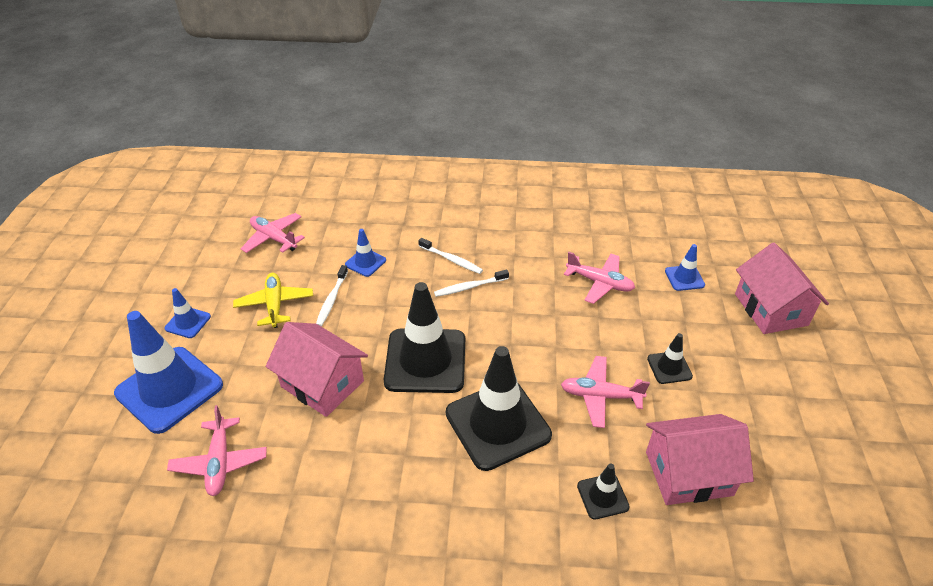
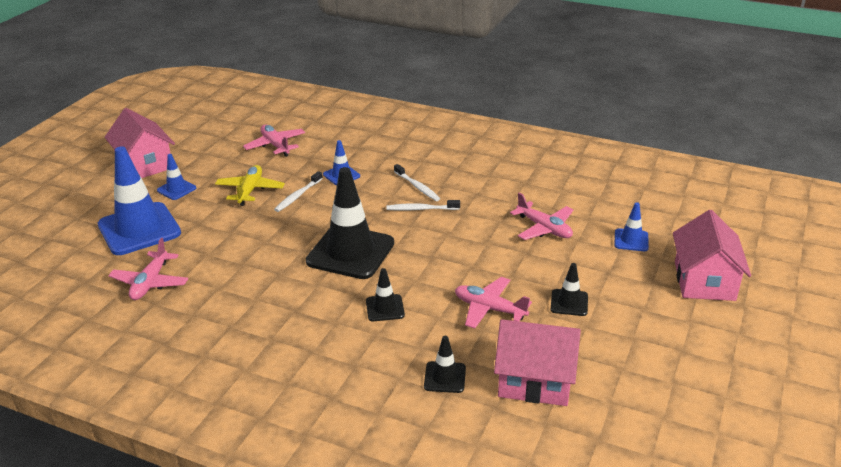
camera: 20 degrees right, 10 degrees down
(322, 384) = (257, 250): pink house -> pink house (145, 164)
(497, 424) = (385, 308): black traffic cone -> black traffic cone, size x0.46

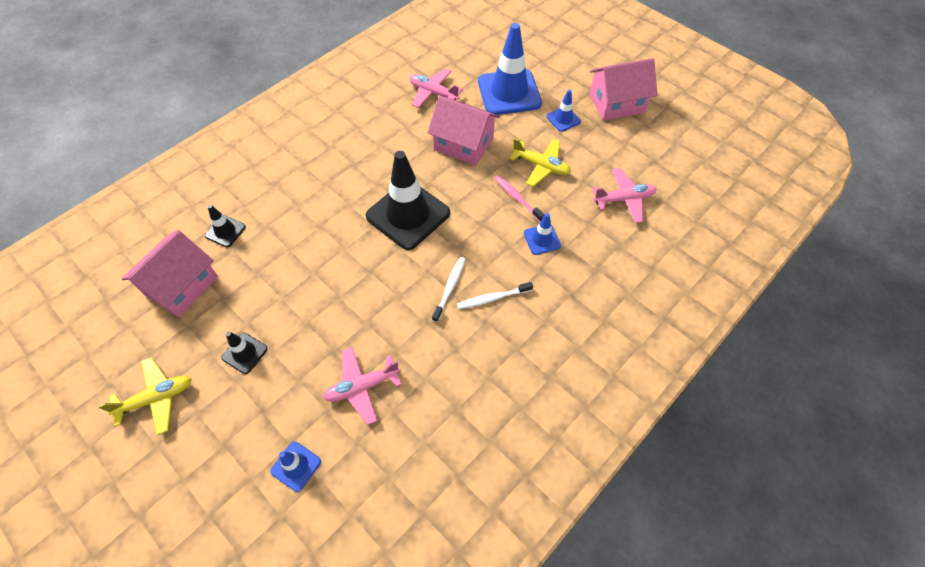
camera: 110 degrees right, 25 degrees up
(298, 196) = (517, 198): white toothbrush -> pink toothbrush
(385, 308) = (322, 218): black traffic cone -> none
(489, 309) = (276, 288): pink plane -> none
(655, 340) = (156, 398): none -> yellow plane
(704, 281) = (193, 501): pink house -> pink house (463, 144)

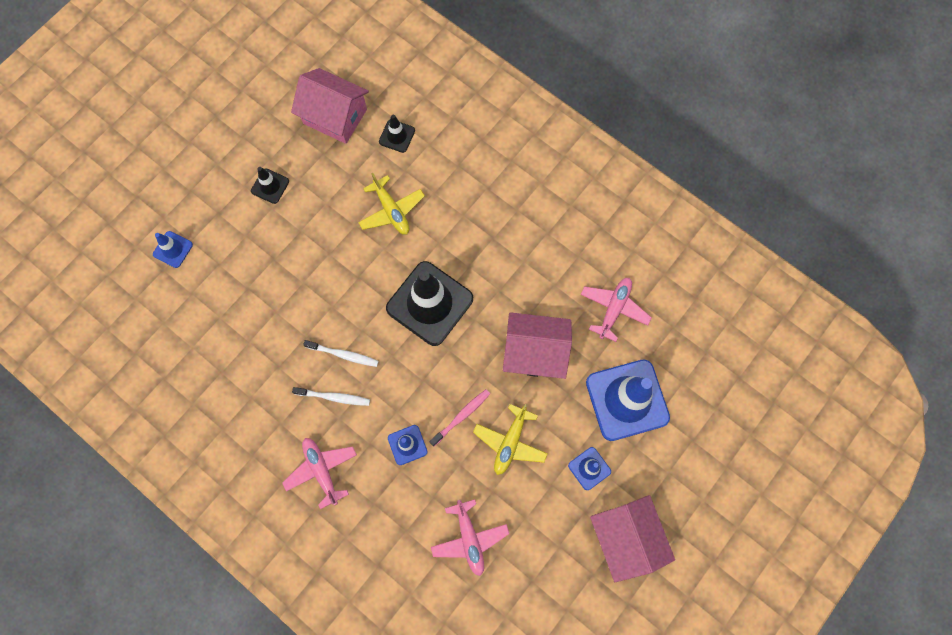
camera: 85 degrees right, 15 degrees up
(156, 398) = (228, 129): yellow plane -> yellow plane (391, 210)
(362, 387) = (240, 289): pink plane -> pink plane (321, 470)
(463, 144) = (534, 352): pink house -> pink house turned 75 degrees clockwise
(492, 298) = (334, 397): white toothbrush -> white toothbrush turned 120 degrees clockwise

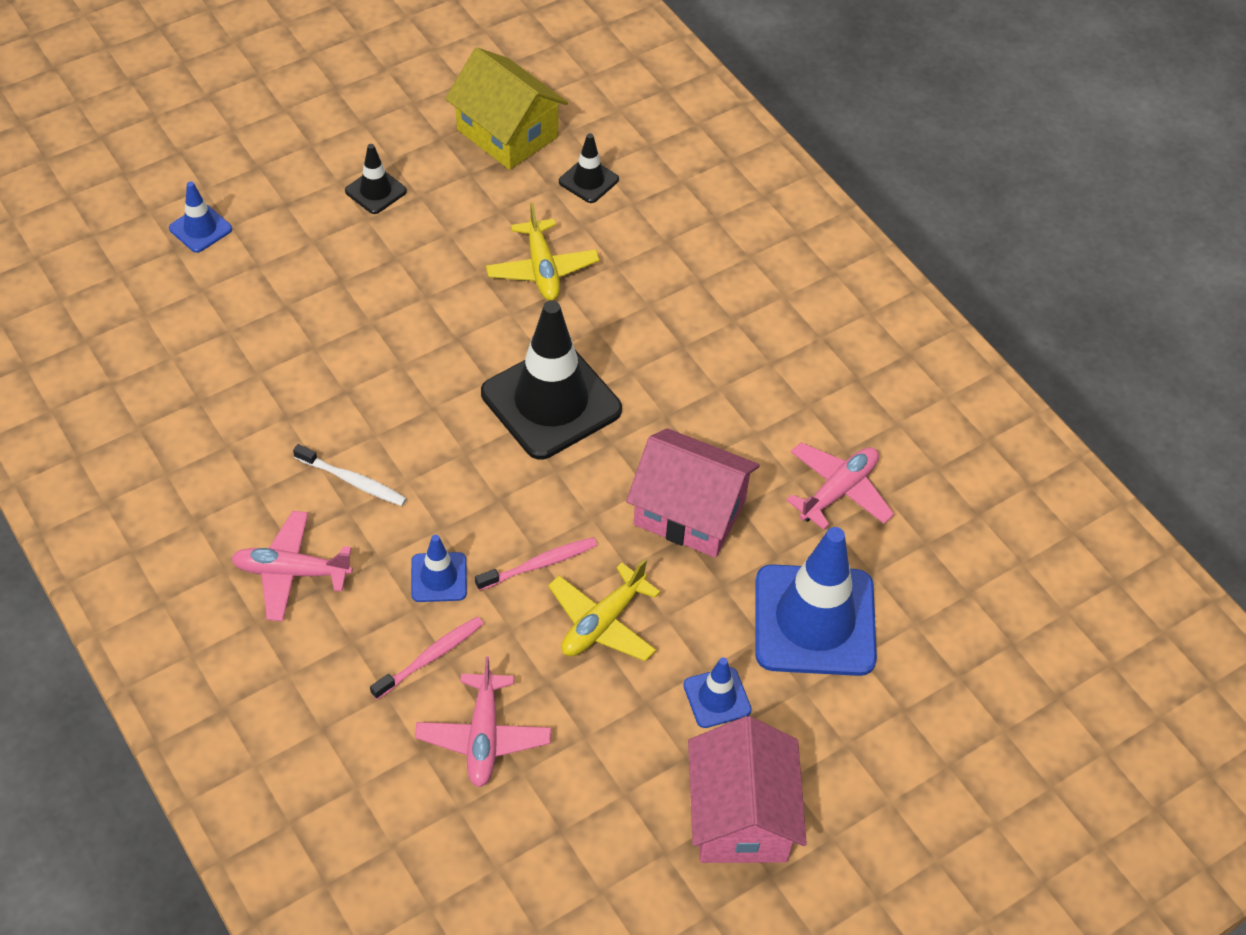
camera: 15 degrees right, 20 degrees down
(321, 470) = (291, 572): pink plane -> pink plane turned 75 degrees counterclockwise
(335, 116) = (507, 133): pink house -> yellow house
(343, 355) = (391, 430): white toothbrush -> none
(421, 498) = (430, 657): none -> pink toothbrush

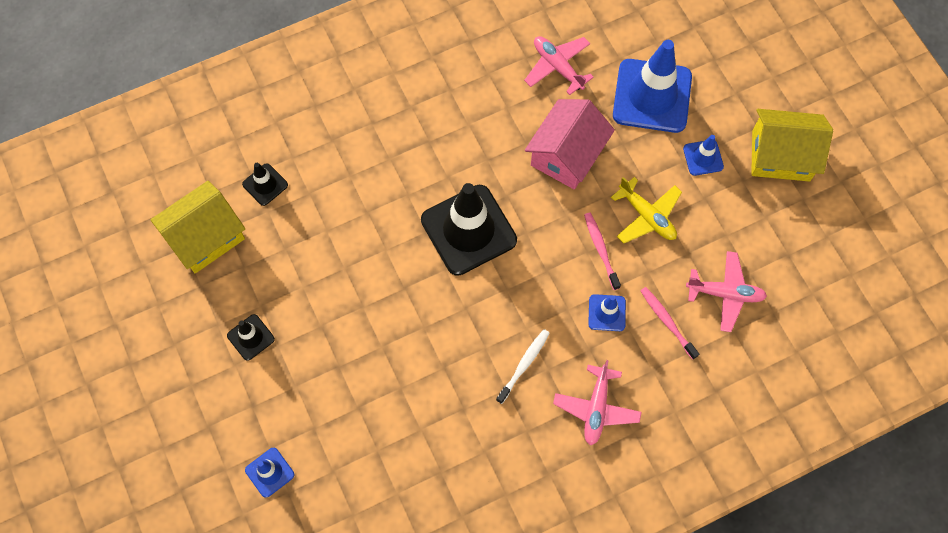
camera: 80 degrees left, 15 degrees up
(542, 269) = (347, 225): yellow plane -> none
(741, 816) = (781, 156): pink house -> yellow house

